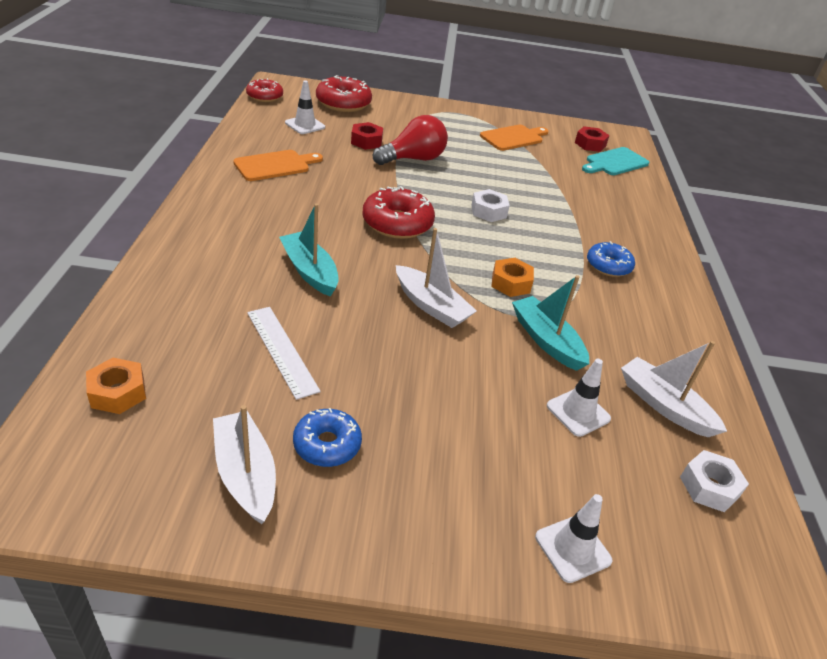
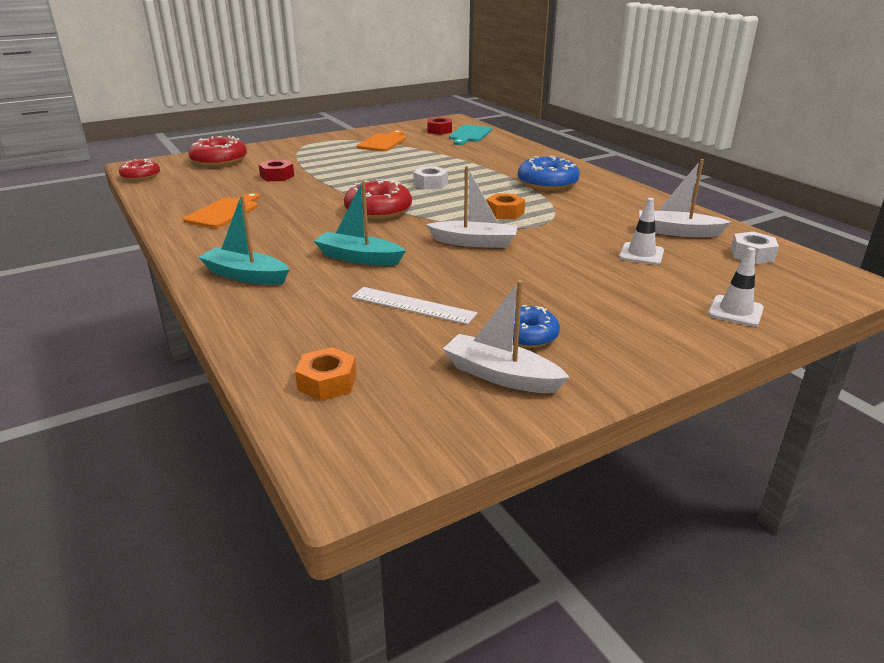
camera: 30 degrees left, 10 degrees down
(305, 125) = (208, 182): white traffic cone -> none
(413, 159) = (330, 174): red light bulb -> none
(546, 340) = (571, 230): turquoise boat -> turquoise boat (245, 276)
(608, 266) = (547, 184): blue donut -> blue donut, size x1.55

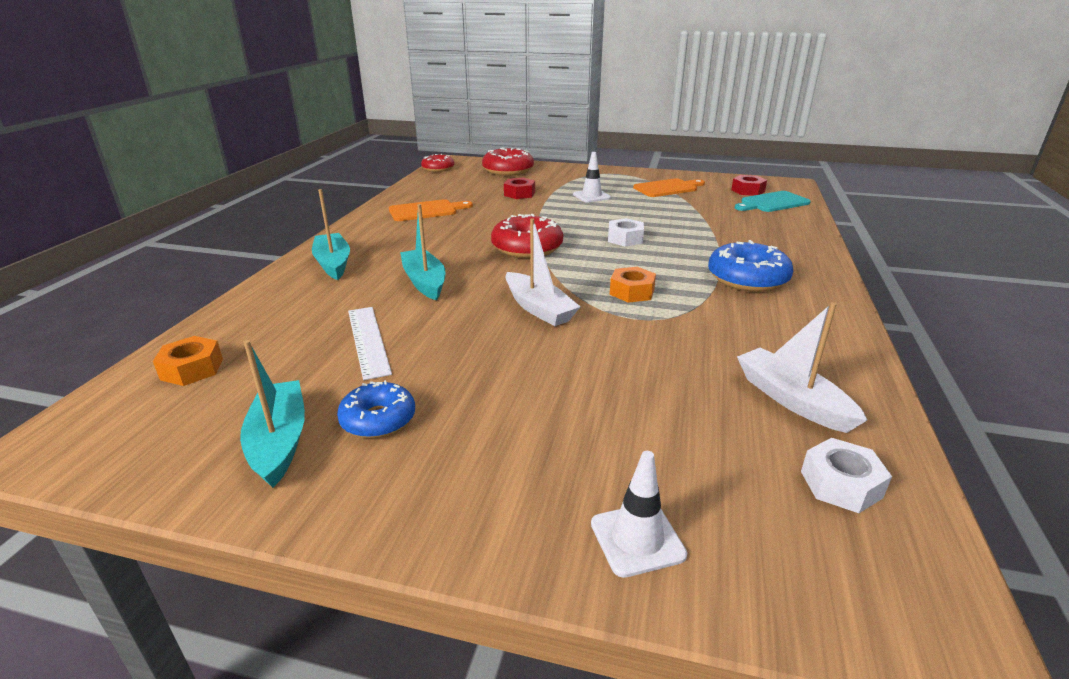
camera: 45 degrees right, 0 degrees up
(501, 375) = (279, 441): white boat -> turquoise boat
(641, 254) = (680, 402): white traffic cone -> white traffic cone (591, 196)

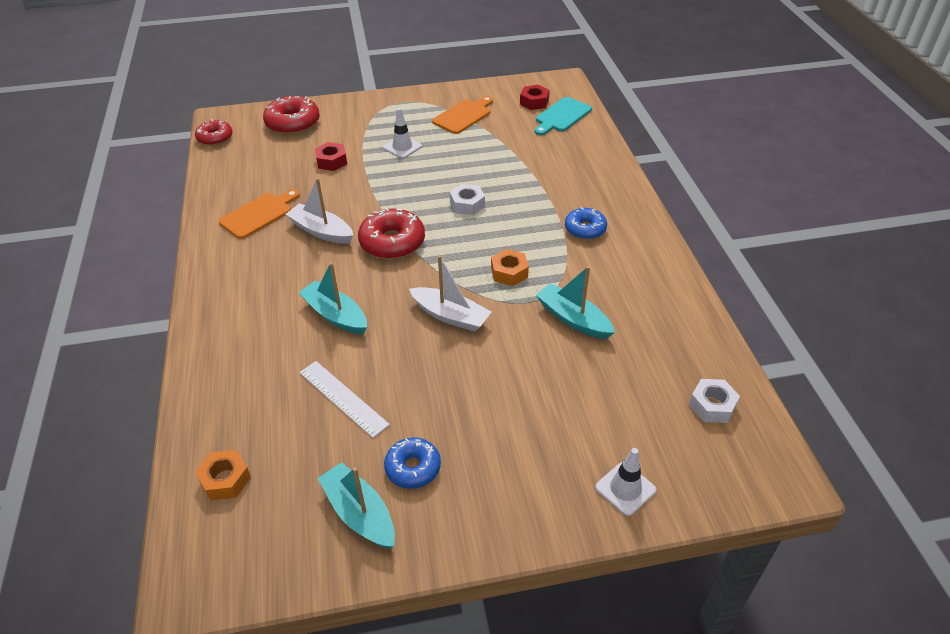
camera: 25 degrees left, 15 degrees up
(333, 263) = (232, 318): turquoise boat -> turquoise boat (573, 319)
(747, 279) = (585, 229): blue donut -> blue donut, size x0.64
(792, 400) = (662, 347): white boat -> white boat (321, 231)

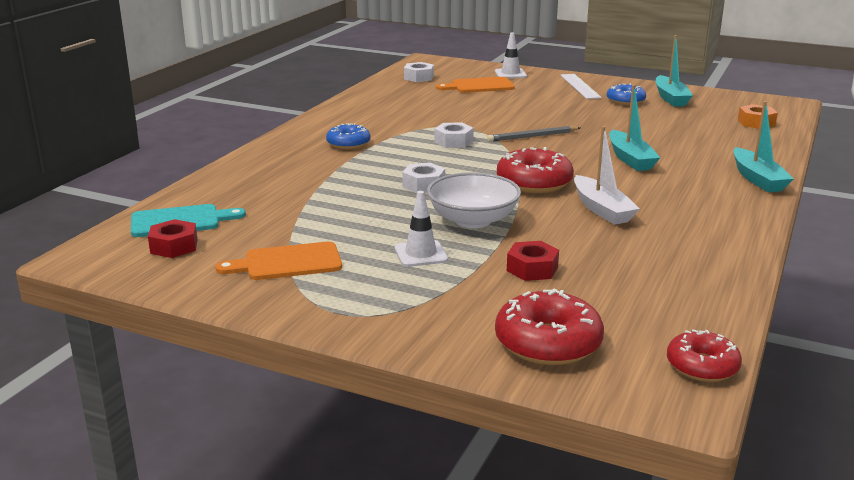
camera: 145 degrees left, 20 degrees down
(258, 214) = (669, 244): orange cutting board -> orange cutting board (479, 86)
(343, 398) = (653, 128): white ruler -> white ruler (580, 86)
(399, 185) = (473, 220): none -> white bowl
(450, 316) = (532, 136): white boat -> grey pencil
(509, 272) = (453, 141): orange nut -> white nut
(573, 319) = (443, 115): turquoise boat -> turquoise boat (757, 179)

